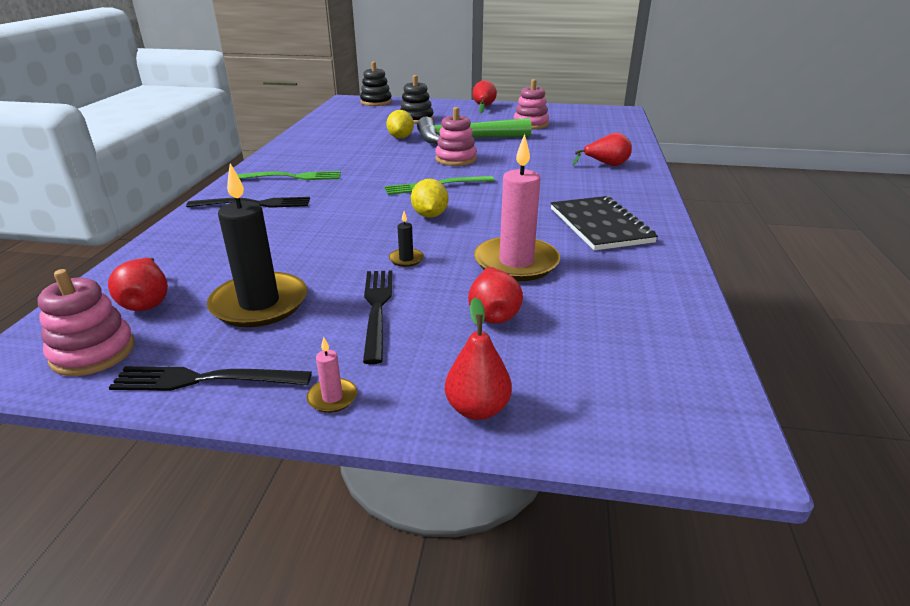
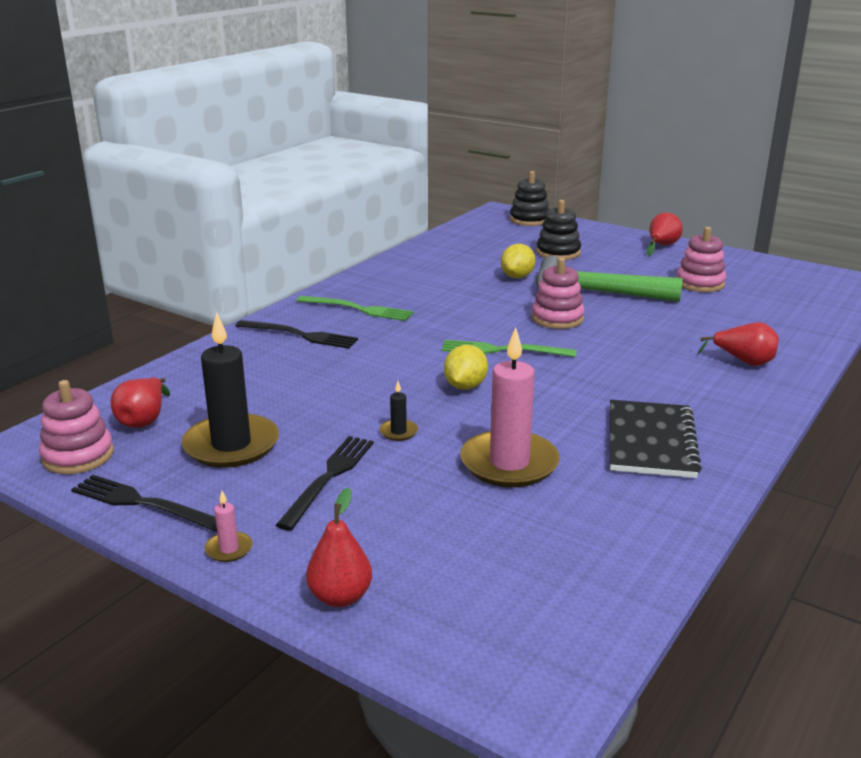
camera: 25 degrees right, 5 degrees down
(493, 314) = (434, 512): red pear -> none

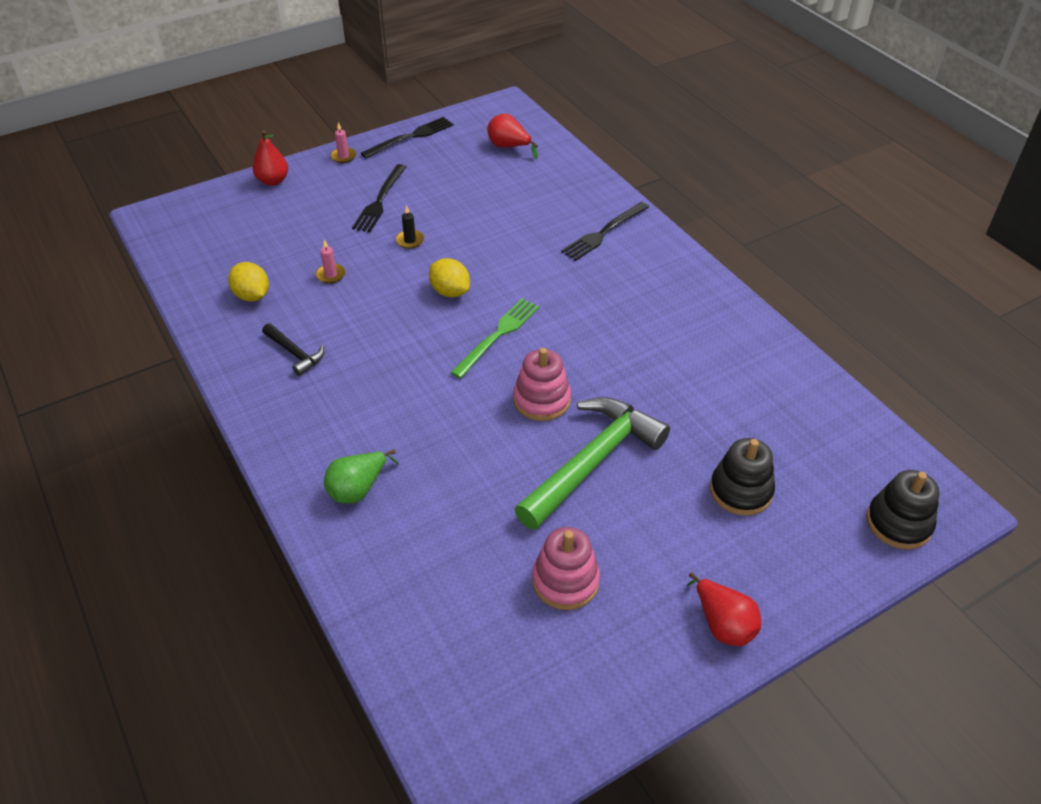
camera: 115 degrees right, 20 degrees up
(78, 456) = (481, 122): pink stacking toy -> none
(231, 445) = (449, 173): black candle -> none
(329, 478) = (380, 200): black fork -> black fork turned 60 degrees clockwise
(358, 309) = (643, 277): green fork -> none
(509, 463) = (331, 275): pink candle -> pink candle, size x0.42
(517, 277) = (673, 417): yellow lemon -> yellow lemon (252, 296)
(651, 441) = (295, 353): black notebook -> black hammer
(743, 362) = (358, 489): red pear -> green pear

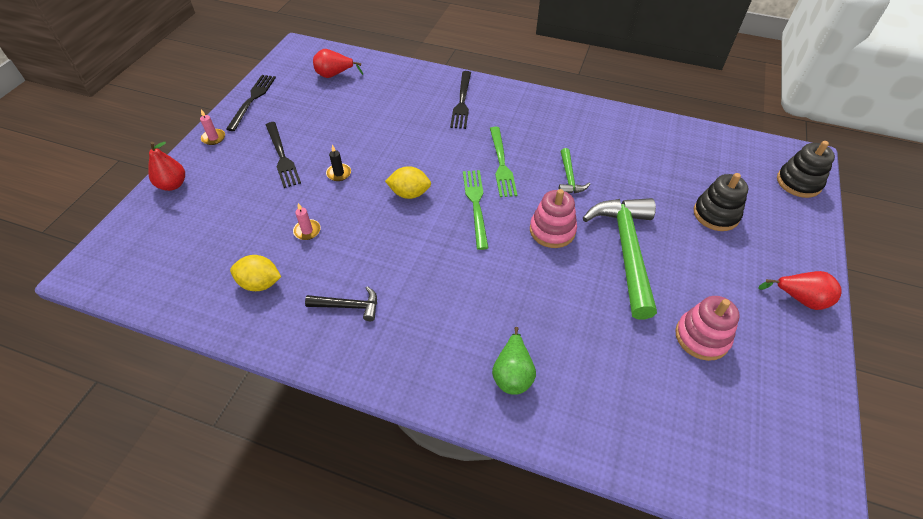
camera: 40 degrees left, 5 degrees up
(569, 312) = (501, 164): none -> green fork
(622, 363) = (569, 178): none -> green hammer

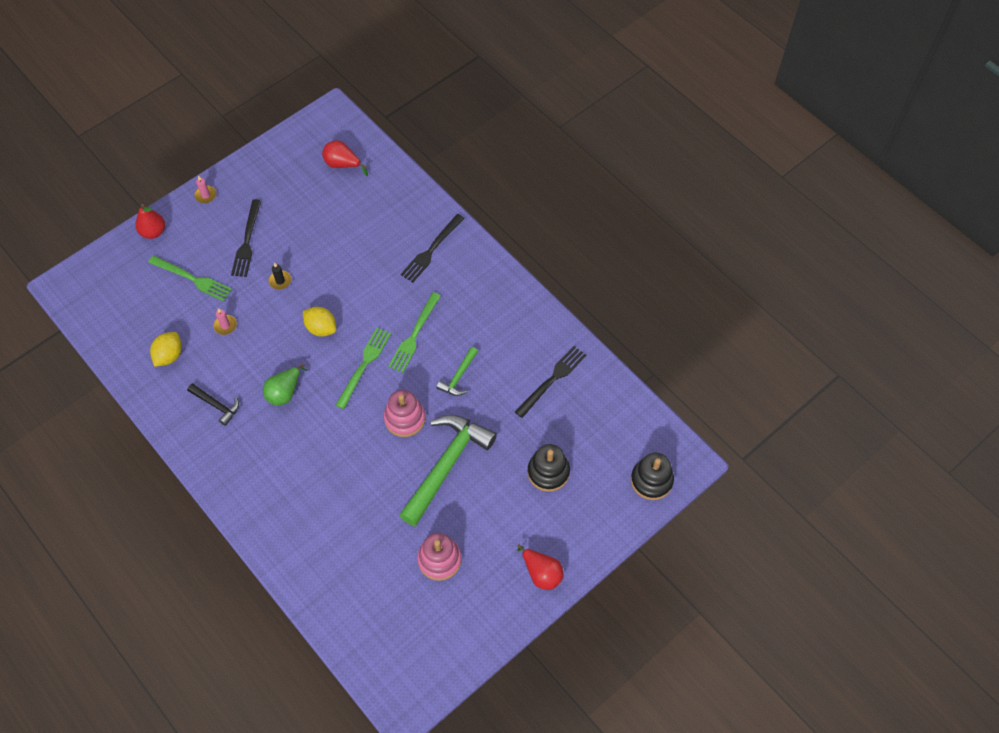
camera: 30 degrees right, 10 degrees up
(242, 206) = (192, 279): none -> green fork
(252, 100) = (257, 164): black fork -> black fork (552, 380)
(260, 283) = (169, 355): yellow lemon -> yellow lemon turned 75 degrees clockwise
(512, 374) = (289, 513): green pear -> green pear (284, 392)

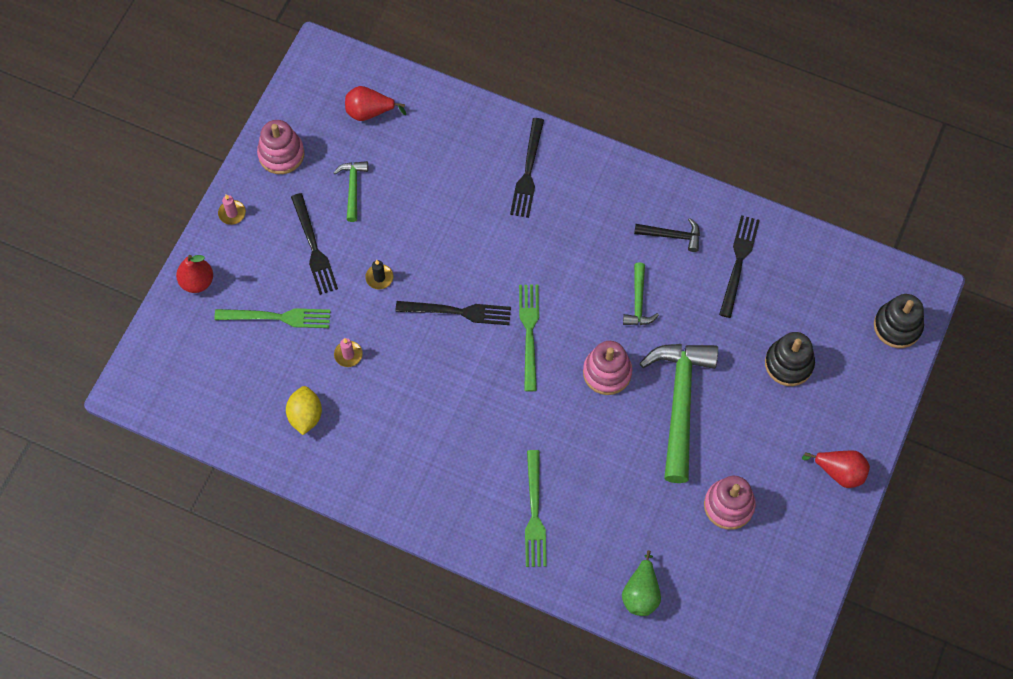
camera: 25 degrees left, 5 degrees up
(216, 405) = (393, 448): black hammer -> black hammer (672, 236)
(264, 169) = (281, 154): none -> pink stacking toy
(284, 392) = (460, 401): green pear -> green pear (641, 593)
(299, 212) = (353, 188): none -> green hammer
(321, 328) = (458, 312): yellow lemon -> black fork
(414, 335) = (564, 275): green fork -> green fork (534, 513)

